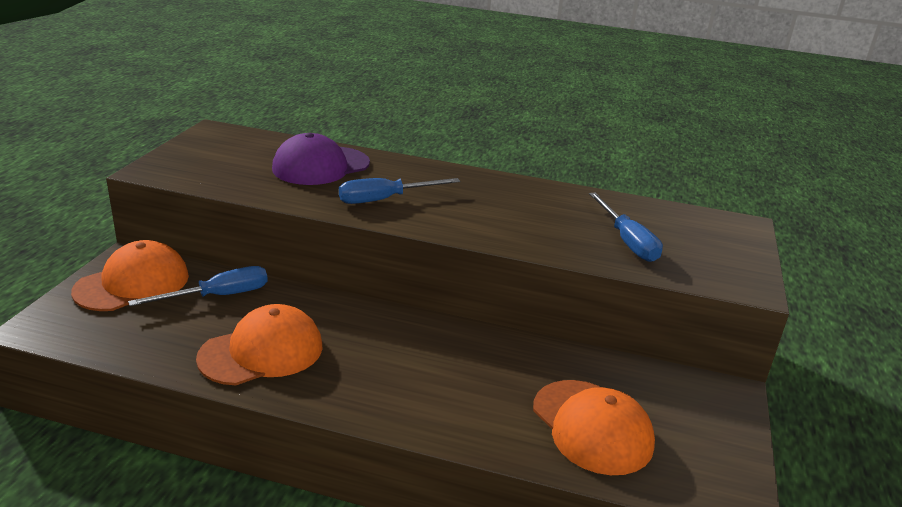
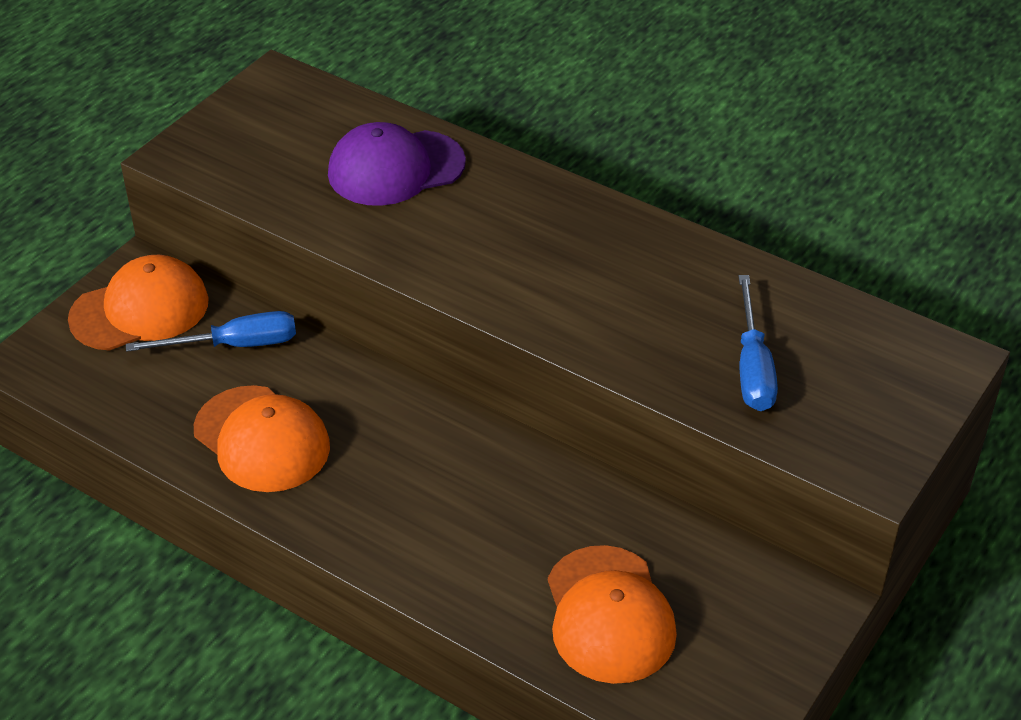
camera: 20 degrees right, 15 degrees up
(262, 352) = (262, 439): orange cap -> orange cap turned 60 degrees clockwise
(385, 199) = (457, 245): blue screwdriver -> none

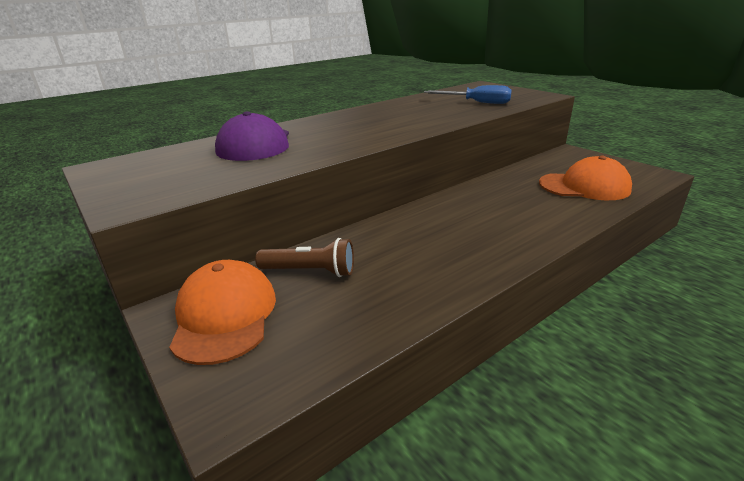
camera: 70 degrees left, 15 degrees down
(234, 345) = (310, 271): blue screwdriver -> brown flashlight
(262, 439) = (419, 270): orange cap -> none

